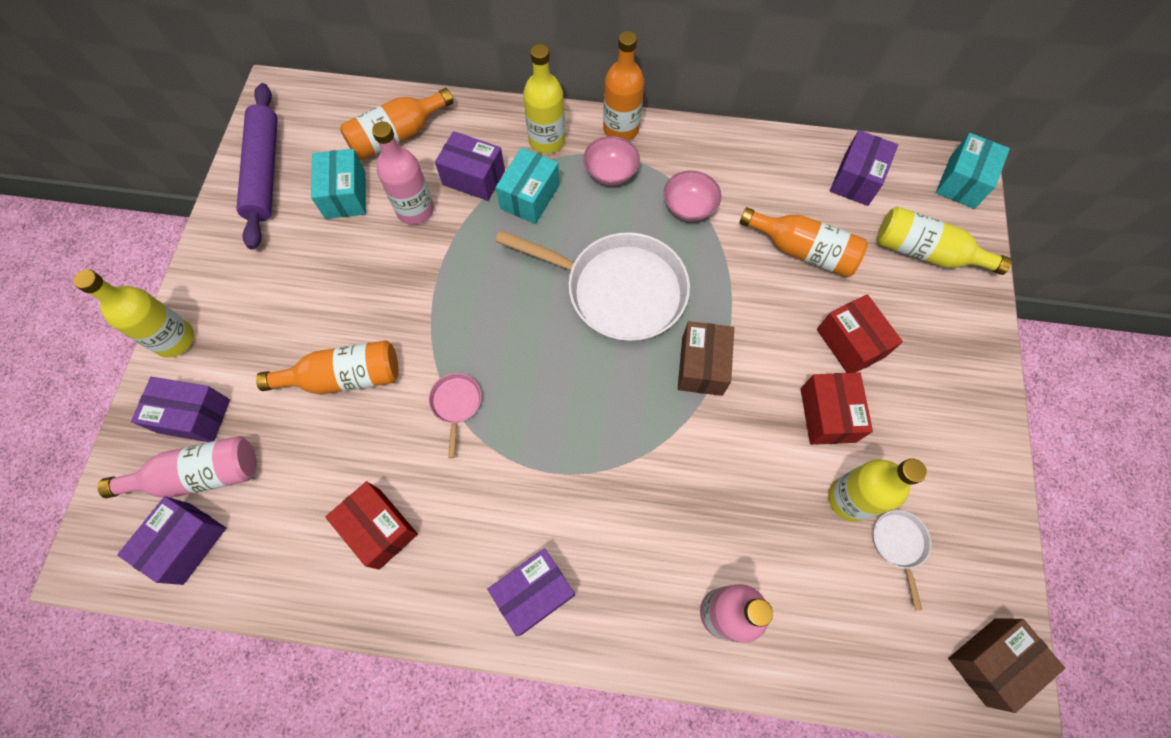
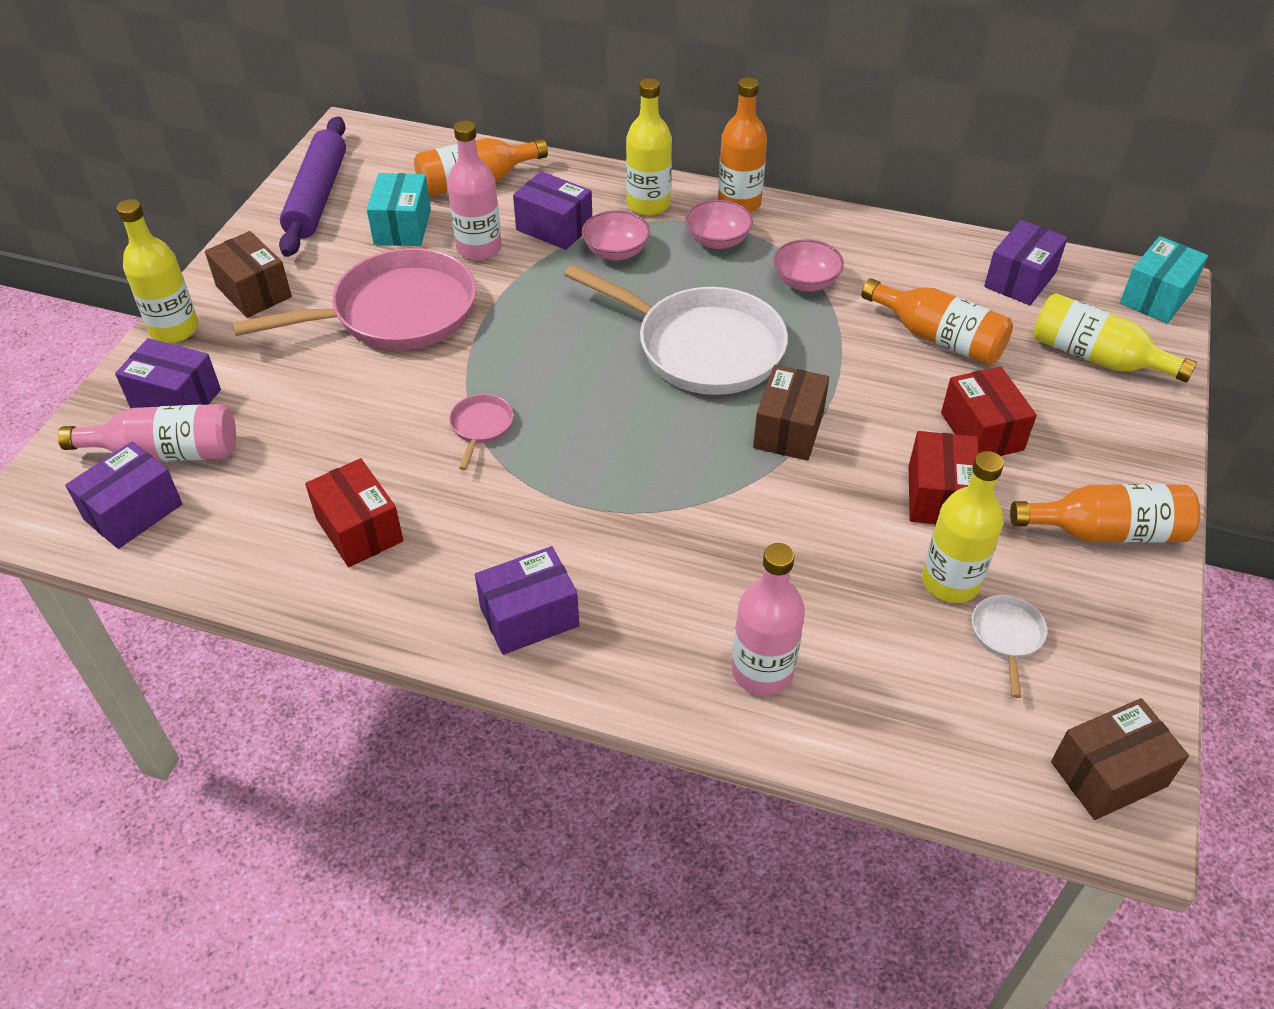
camera: 10 degrees right, 20 degrees down
(233, 287) = (253, 292): none -> brown box
(345, 377) = (357, 386): orange bottle -> orange bottle (1107, 531)
(360, 292) = (396, 313): none -> pink pan
(530, 197) = (616, 252): turquoise box -> pink bowl

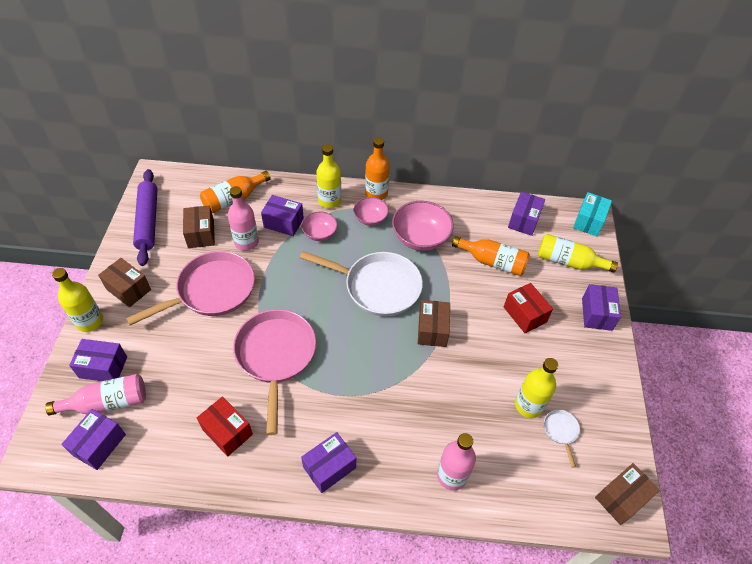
camera: 15 degrees left, 5 degrees up
(402, 227) = (201, 234): turquoise box -> brown box
(481, 427) = (275, 356): pink pan -> pink pan, size x2.42
(805, 282) = (420, 238): pink bowl -> pink bowl, size x1.68
(938, 496) = (512, 356): red box -> none
(1107, 531) = (593, 362): orange bottle -> none
(1134, 451) = (596, 314): none -> purple box

